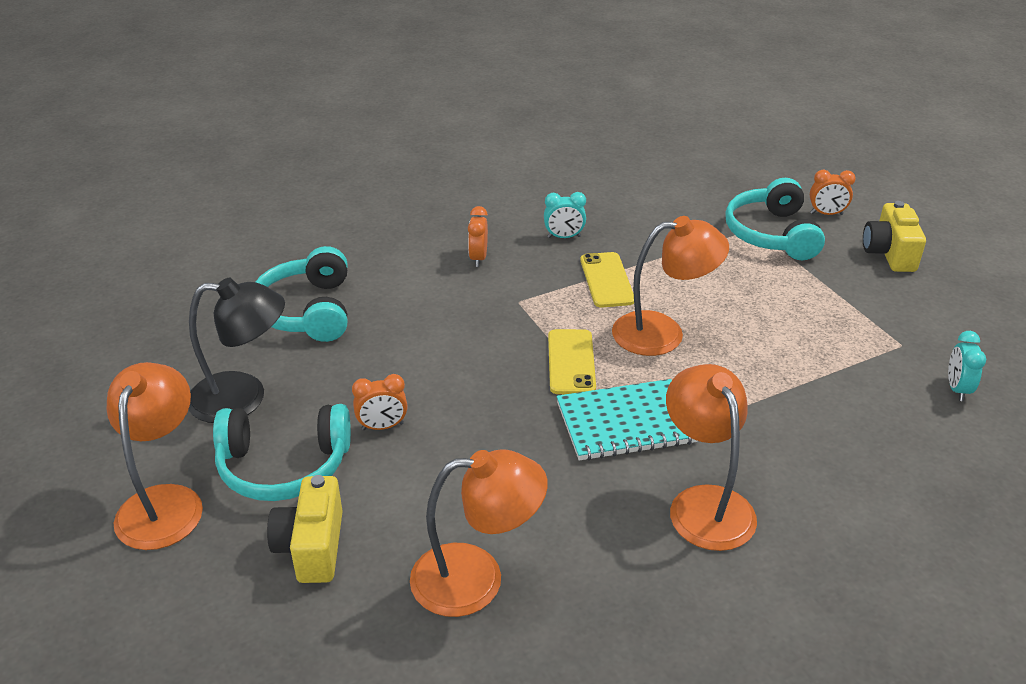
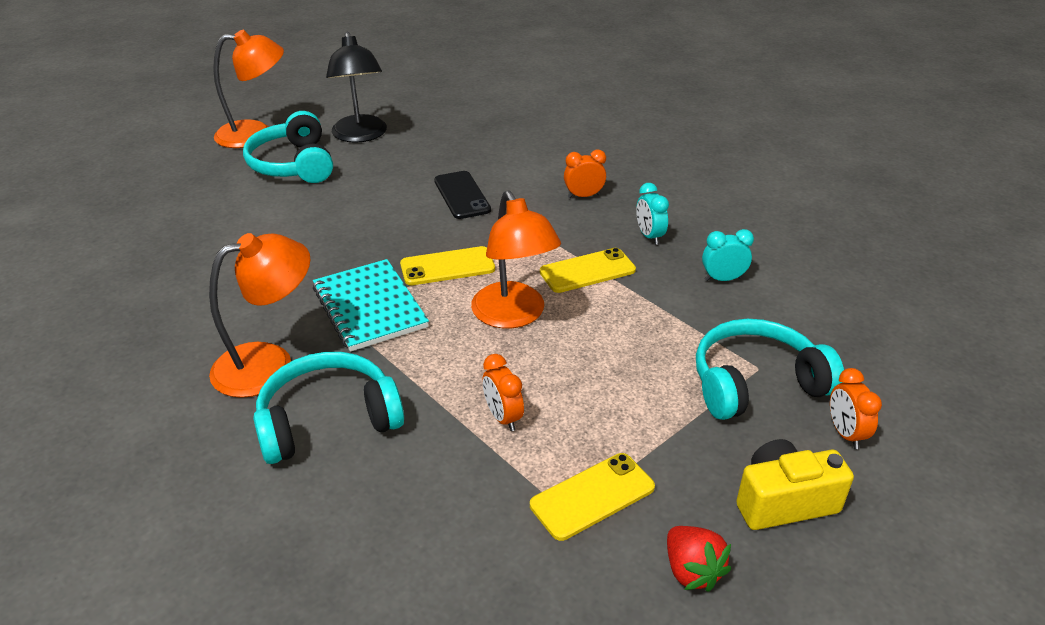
camera: 75 degrees right, 0 degrees up
(307, 311) = (469, 137): turquoise headphones -> turquoise headphones (328, 420)
(312, 547) = (217, 190): yellow camera -> none
(382, 426) = (341, 192): orange clock -> orange clock (503, 417)
(437, 334) = (462, 195): none -> black phone
(476, 578) = (185, 258): orange lamp -> none
(886, 331) = (592, 496): none -> yellow phone
(951, 303) = (691, 571): none -> red strawberry
(957, 389) = (492, 568): turquoise clock -> turquoise clock (723, 279)

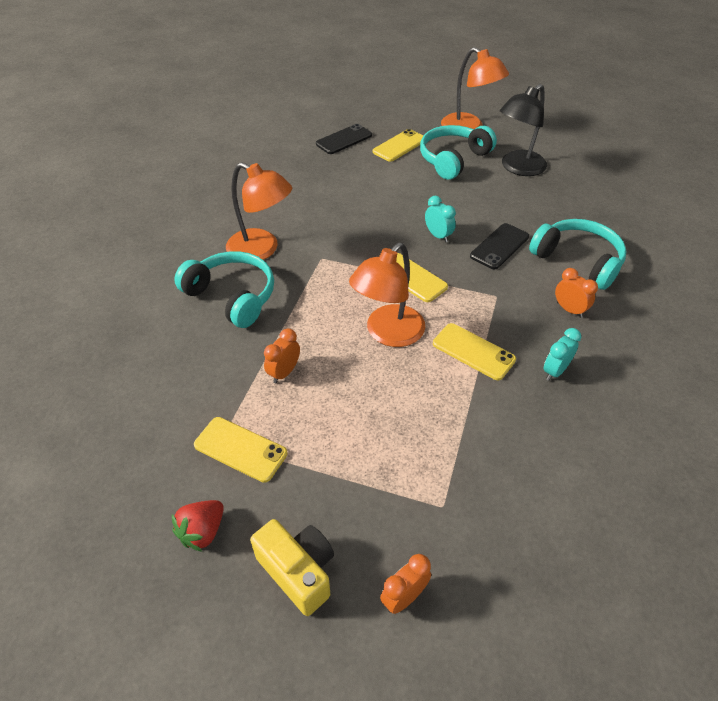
camera: 60 degrees right, 10 degrees up
(145, 220) = (344, 139): none -> black phone
(218, 187) = (399, 146): none -> yellow phone
(370, 307) = (341, 263): turquoise notebook -> none
(723, 279) = (541, 442): turquoise clock -> turquoise clock (438, 236)
(756, 383) = (421, 510): turquoise headphones -> turquoise headphones (578, 261)

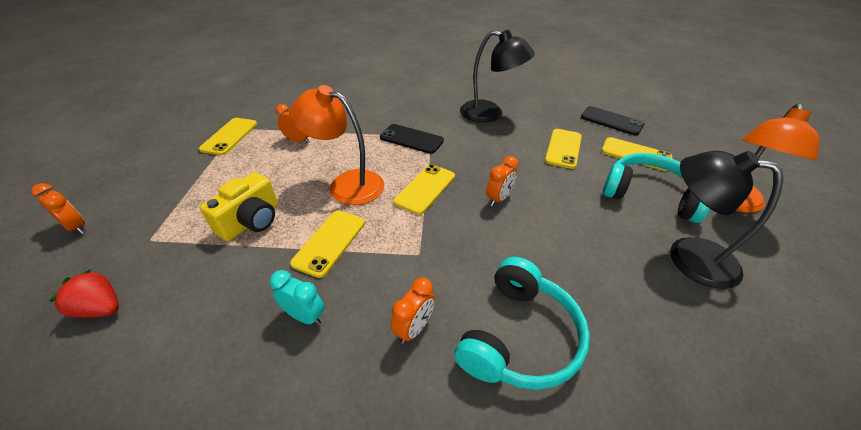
camera: 75 degrees right, 5 degrees down
(202, 531) = (169, 135): red strawberry -> red strawberry (101, 308)
(232, 296) = (373, 107): turquoise headphones -> none
(261, 250) = (428, 109): orange lamp -> none
(295, 207) = (490, 113): none -> black lamp
(298, 571) = (123, 175): yellow camera -> yellow camera (251, 221)
(377, 180) = (563, 148): none -> yellow phone
(438, 236) = (498, 199): turquoise clock -> orange clock
(499, 246) = (507, 250): black phone -> black phone (411, 139)

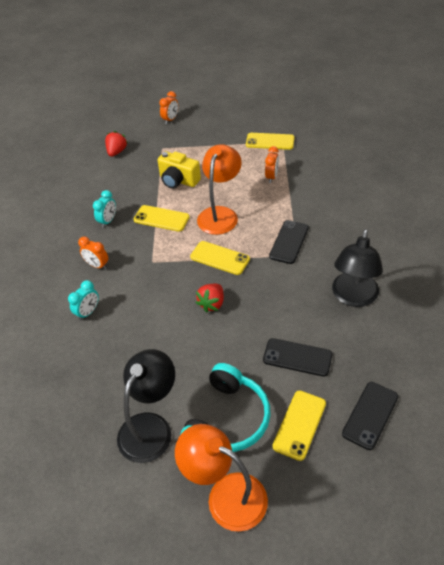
camera: 90 degrees right, 5 degrees up
(498, 199) = (212, 304): orange clock -> red strawberry
(519, 337) = (88, 312): turquoise headphones -> turquoise clock
(563, 148) = (297, 357): yellow phone -> black phone

